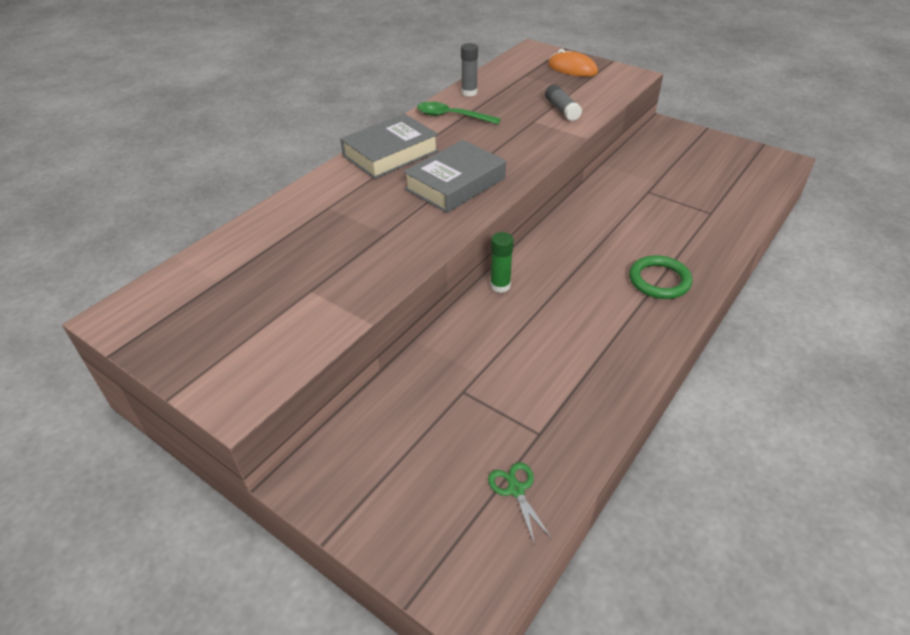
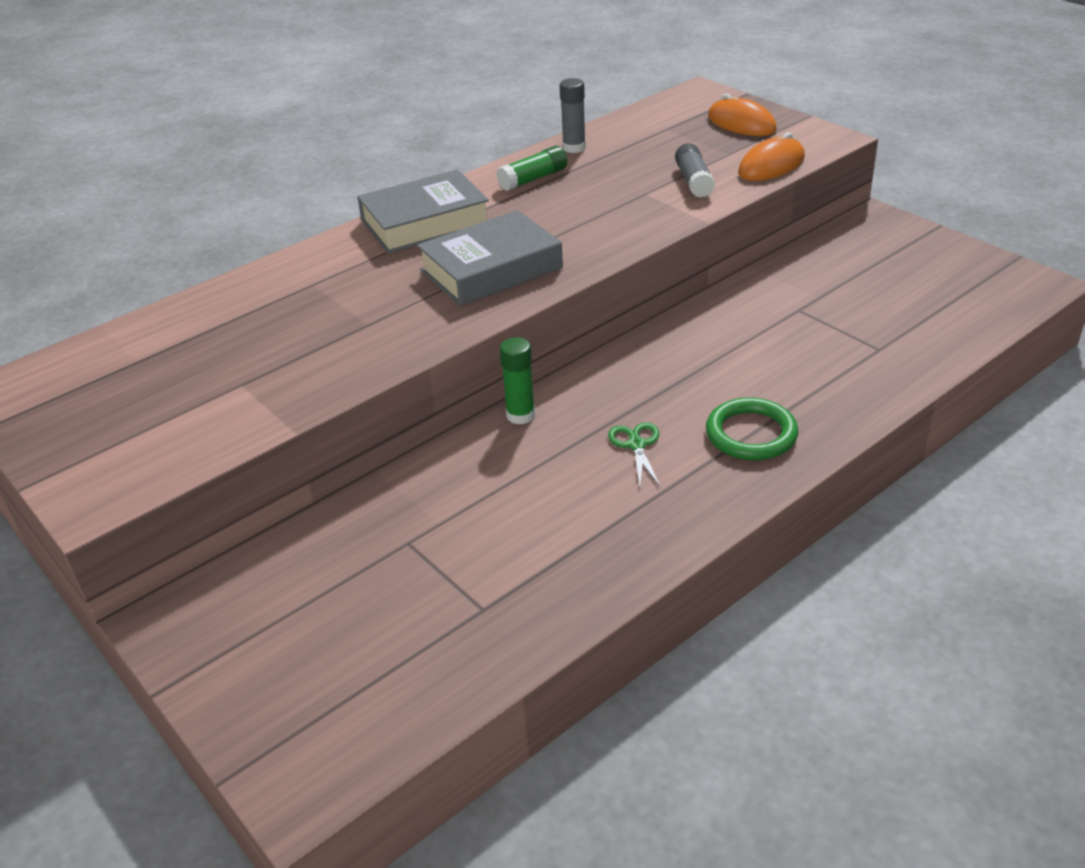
camera: 15 degrees right, 5 degrees down
(452, 116) = (533, 179): green spoon -> green glue stick
(516, 489) = (418, 672): green scissors -> green scissors (636, 445)
(606, 96) = (771, 165): none -> orange mouse

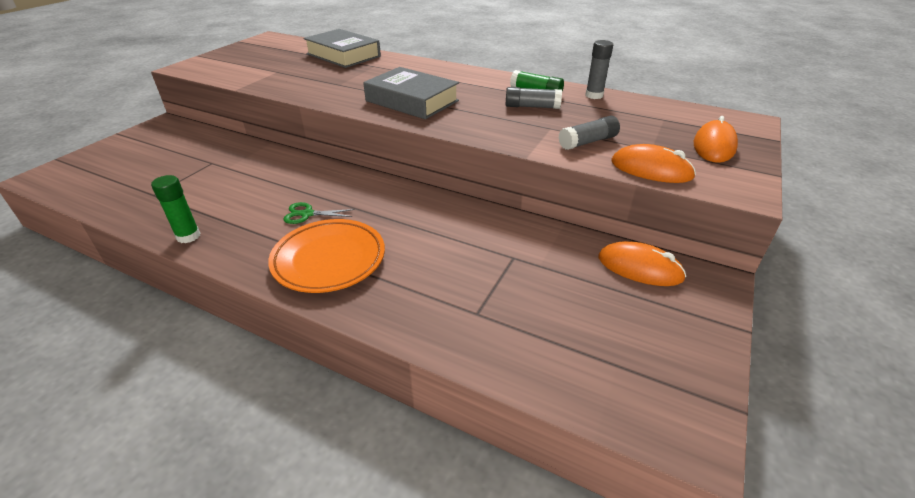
camera: 65 degrees right, 0 degrees up
(425, 222) = (456, 76): grey book -> grey book (343, 55)
(520, 415) = (330, 169): green glue stick -> green glue stick (188, 236)
(577, 191) = (532, 107): none -> grey glue stick
(636, 445) = (307, 214): green scissors -> green scissors turned 150 degrees counterclockwise
(751, 434) = (329, 260): green ring -> orange plate
(844, 246) = (639, 268): none -> orange mouse

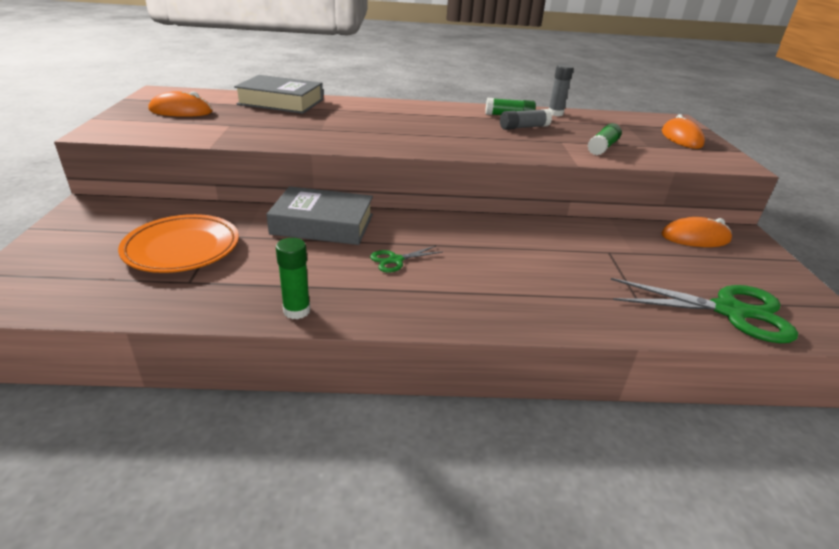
camera: 30 degrees left, 5 degrees down
(329, 260) = (470, 293): orange plate -> orange plate (182, 249)
(412, 101) = (417, 135): grey book -> grey book (323, 224)
(564, 360) = (729, 311): none -> green scissors
(588, 142) = (602, 147): grey glue stick -> green glue stick
(651, 169) = (669, 160): orange mouse -> orange mouse (181, 111)

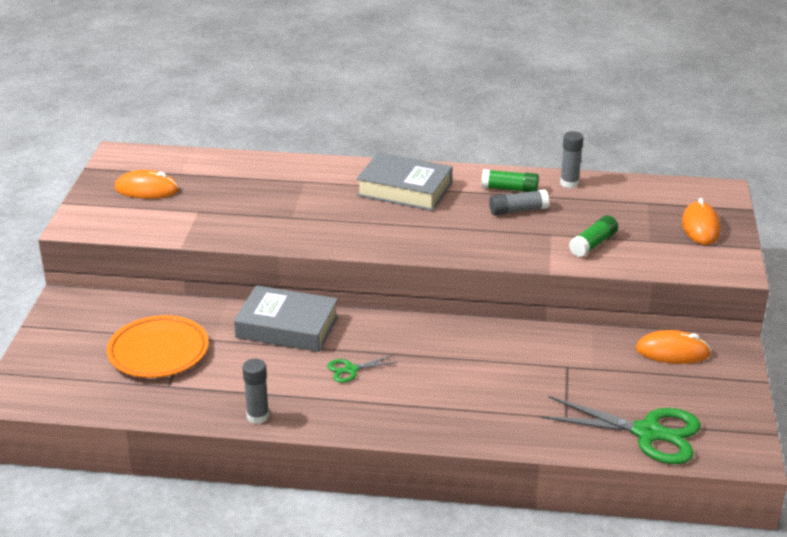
camera: 10 degrees right, 0 degrees up
(281, 102) = (251, 170): grey book -> grey book (404, 189)
(297, 311) = (258, 416): green glue stick -> grey glue stick

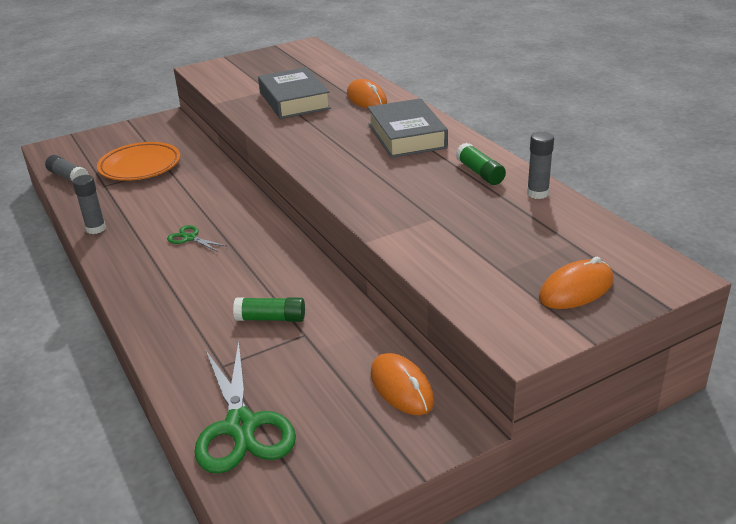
camera: 55 degrees right, 0 degrees up
(147, 189) = (273, 68): orange mouse -> orange mouse (366, 99)
(287, 327) = (219, 193): grey book -> grey book (294, 100)
(518, 210) = (449, 189): grey glue stick -> grey glue stick (68, 177)
(593, 244) = (447, 244): green glue stick -> green glue stick (271, 318)

